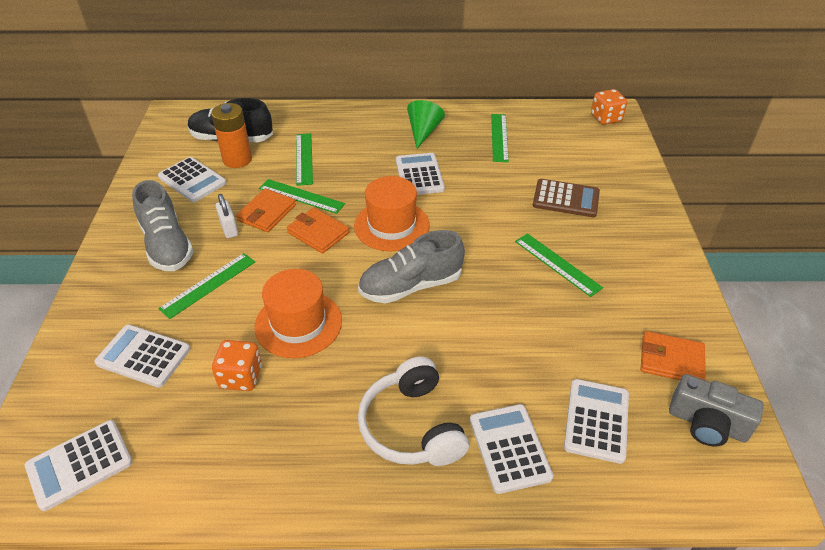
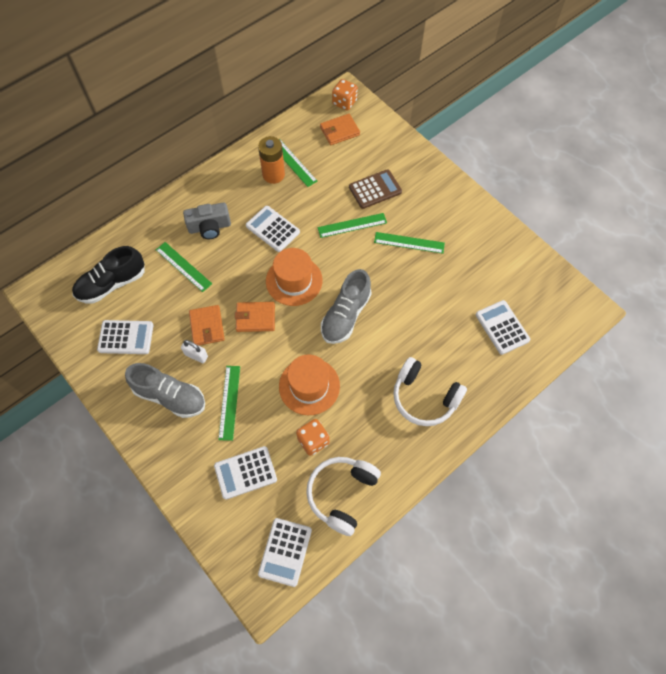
camera: 40 degrees left, 20 degrees up
(204, 455) = (341, 494): none -> white headphones
(237, 159) = (137, 299): orange battery -> orange battery (273, 174)
(301, 196) = (215, 298): green ruler -> green ruler (352, 225)
(423, 132) = (240, 189): green cone -> none
(509, 448) = (477, 373): white calculator -> none
(671, 360) = (508, 266): orange wallet -> orange wallet (339, 131)
(707, 424) = (548, 292): grey camera -> grey camera (209, 227)

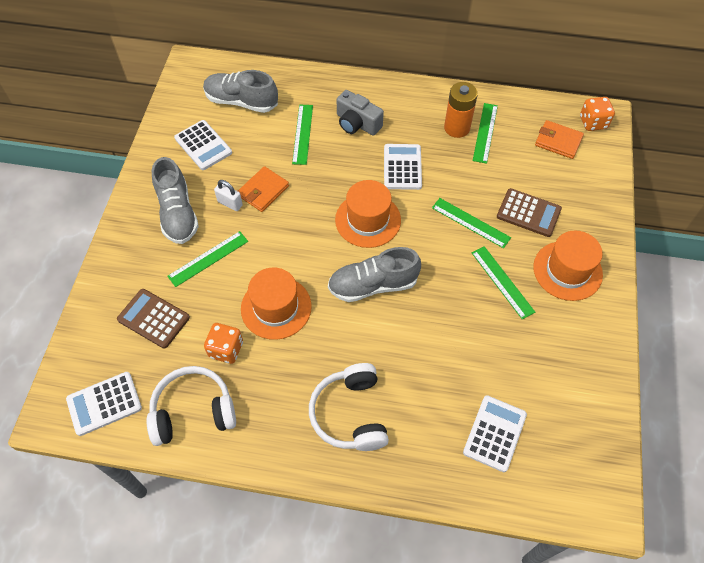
camera: 50 degrees right, 5 degrees down
(112, 284) = (241, 101): black shoe -> grey shoe
(196, 355) = (230, 203): white padlock -> white padlock turned 45 degrees counterclockwise
(245, 472) = (153, 318): white calculator -> brown calculator
(255, 318) = (304, 219): orange wallet -> none
(432, 203) = (567, 270): none -> orange hat

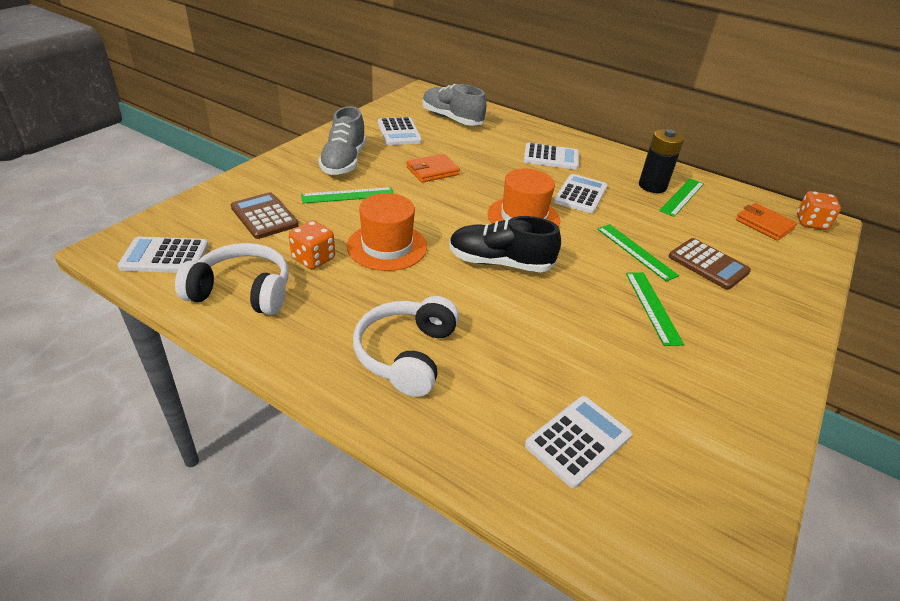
camera: 20 degrees right, 20 degrees down
(230, 203) = (395, 169): white padlock -> none
(303, 134) = (494, 150): green ruler -> none
(357, 123) = (551, 157): grey camera -> white calculator
(373, 285) = (500, 263): grey shoe -> black shoe
(457, 128) = (652, 186): orange battery -> black battery
(567, 270) = (740, 323): orange hat -> none

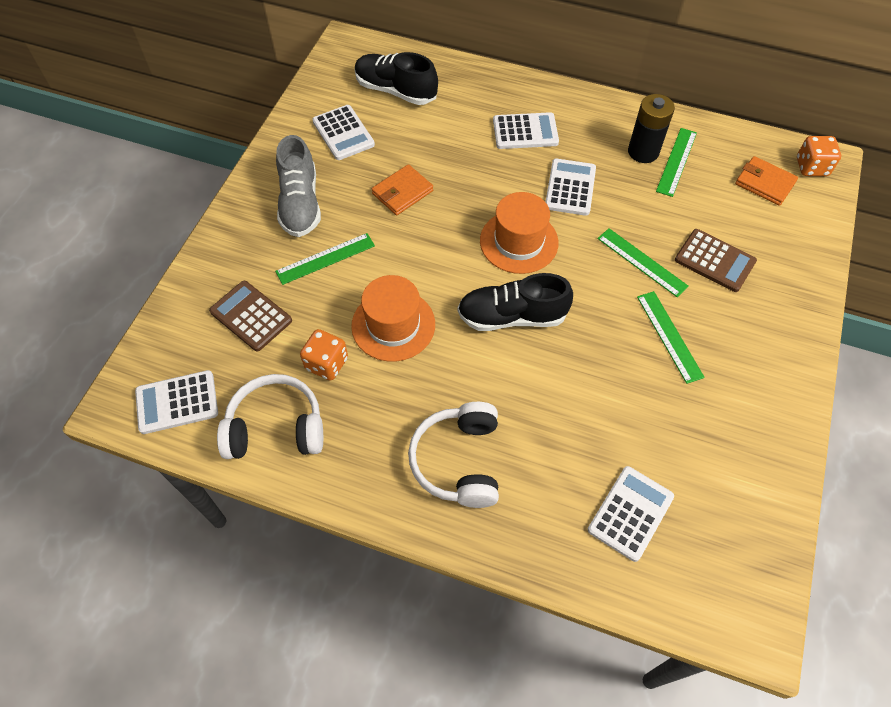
camera: 10 degrees left, 20 degrees up
(451, 119) = (395, 91): grey shoe -> black shoe

